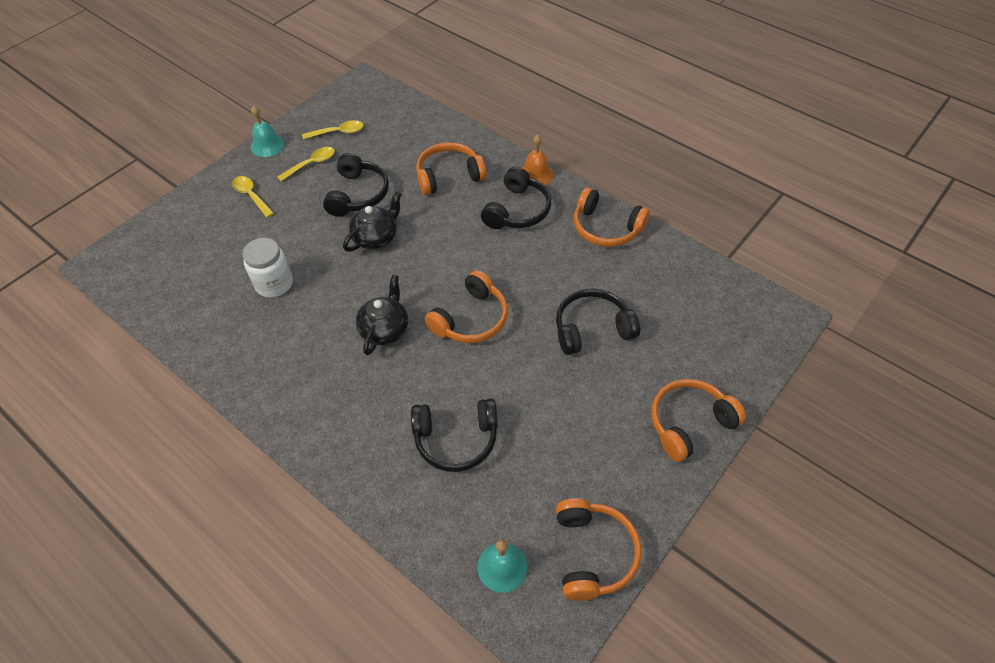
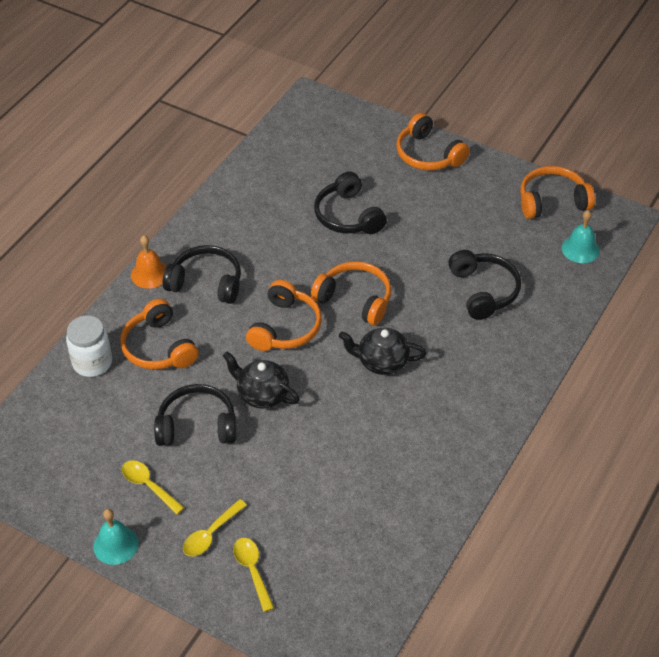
camera: 100 degrees left, 5 degrees down
(274, 284) = (342, 470): white jar -> white jar (92, 362)
(338, 132) = (87, 471): yellow spoon -> yellow spoon (252, 570)
(606, 228) = (223, 214): orange headphones -> orange headphones (285, 327)

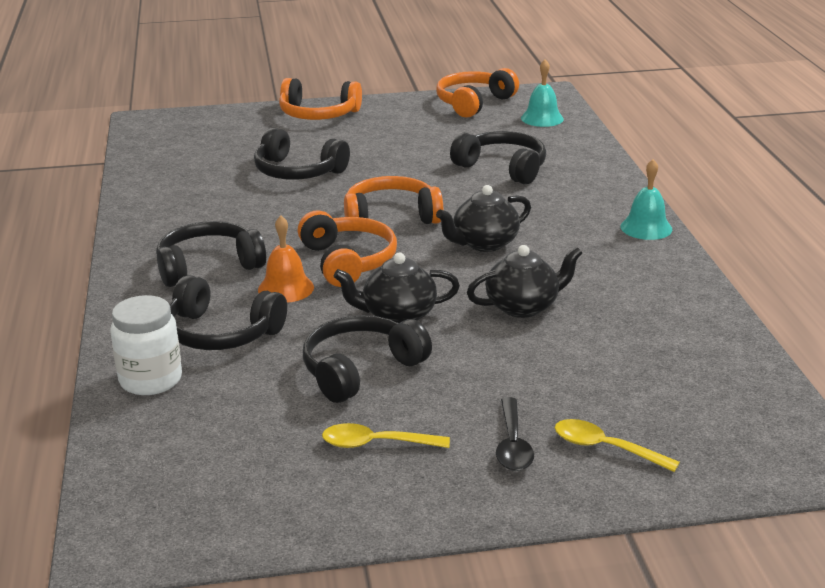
camera: 40 degrees left, 20 degrees down
(116, 545) = (413, 515): turquoise bell -> turquoise bell (646, 227)
(150, 274) = (127, 286): orange bell -> orange bell (286, 288)
(158, 347) = (221, 333): orange headphones -> black headphones
(210, 534) = (512, 444): yellow spoon -> black spoon
(338, 434) = (523, 306): none -> black teapot

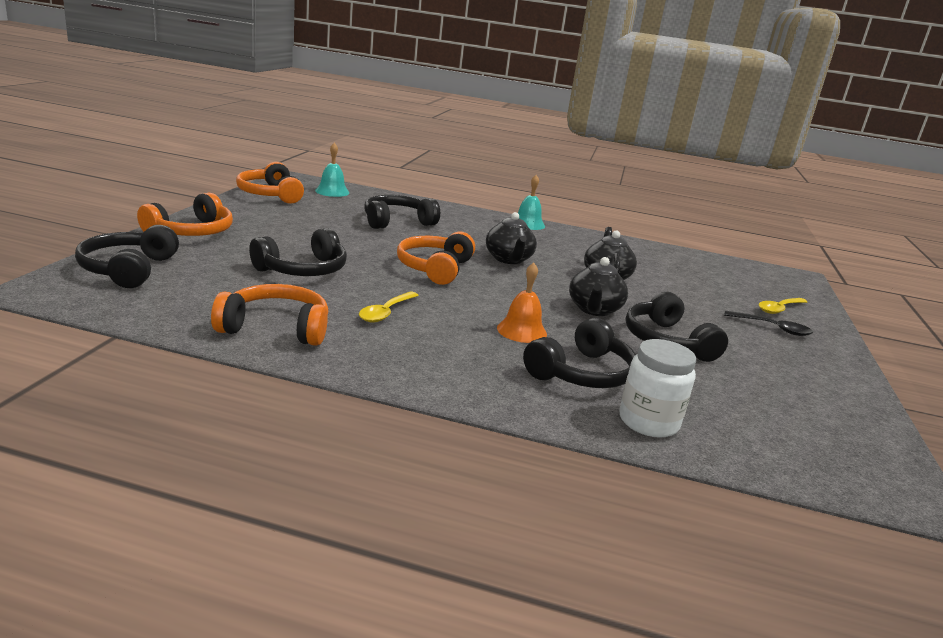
camera: 70 degrees left, 5 degrees down
(208, 266) = (451, 348): black headphones -> black headphones (128, 269)
(348, 261) = (496, 300): orange headphones -> orange headphones (276, 328)
(376, 444) = (767, 363): yellow spoon -> yellow spoon (386, 312)

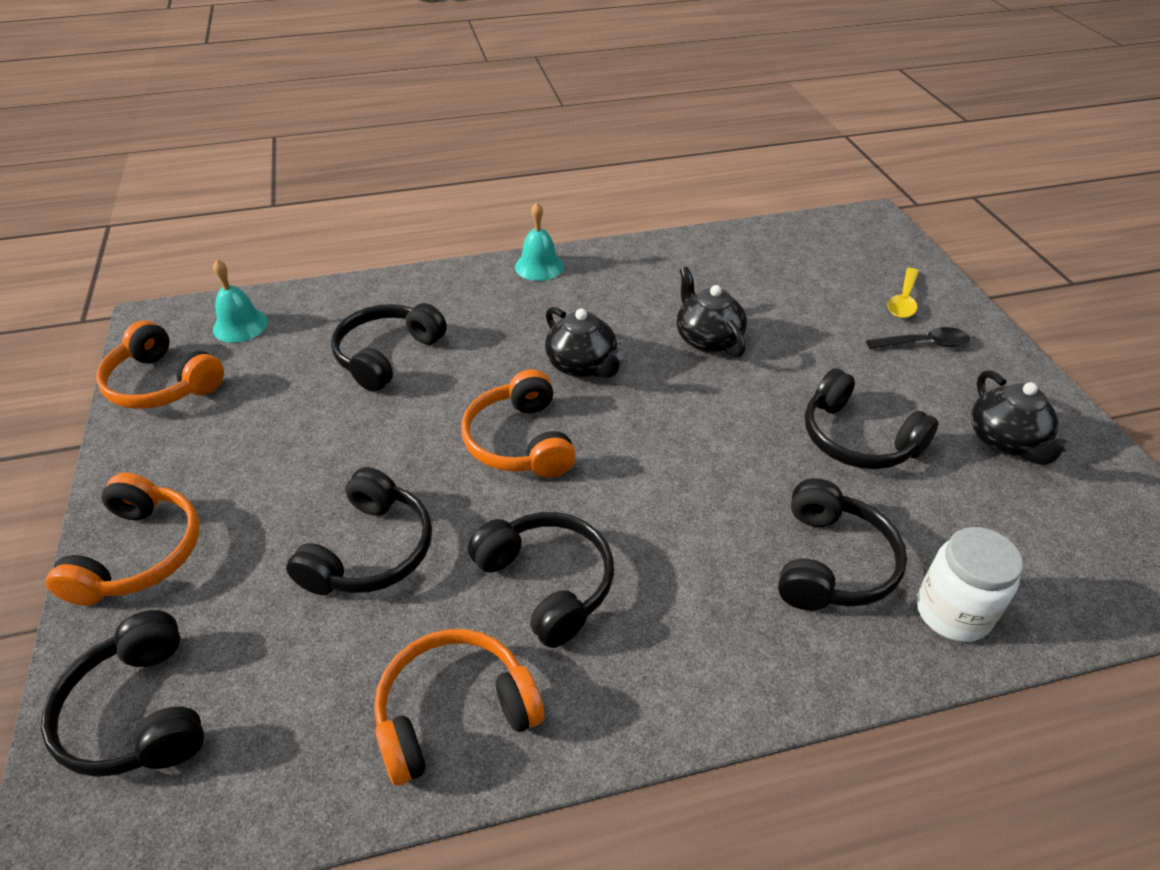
camera: 25 degrees left, 20 degrees up
(386, 312) = (547, 583): yellow spoon -> black headphones
(522, 331) = (714, 518): orange bell -> none
(594, 309) = (747, 420): black teapot -> black teapot (1005, 441)

